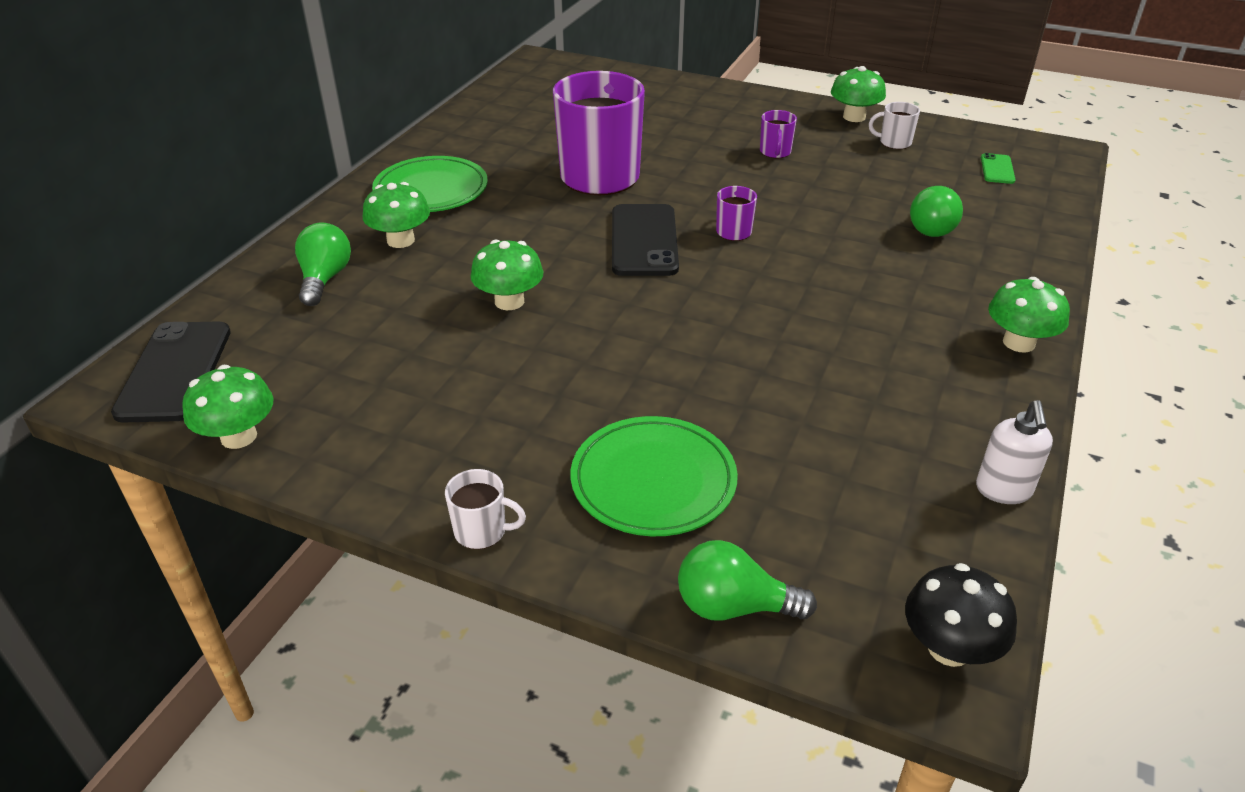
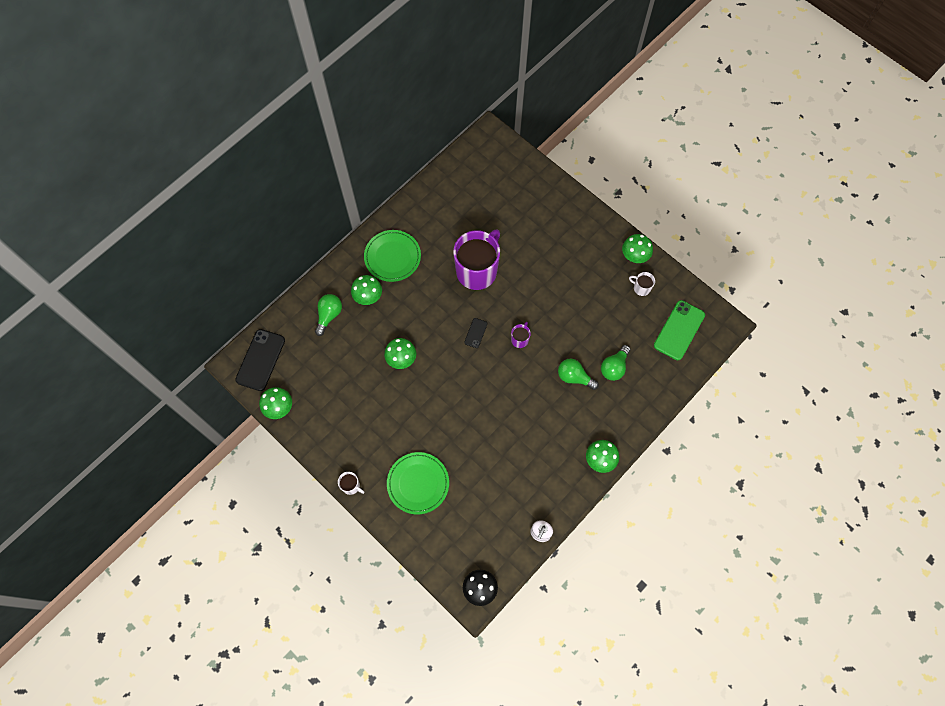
camera: 20 degrees right, 30 degrees up
(644, 241) = (475, 333): black phone -> black phone, size x0.50
(733, 606) = (420, 548): green light bulb -> green light bulb (574, 377)
(775, 152) = (574, 277): purple mug -> none
(997, 169) = (679, 330): green phone -> green phone, size x2.00

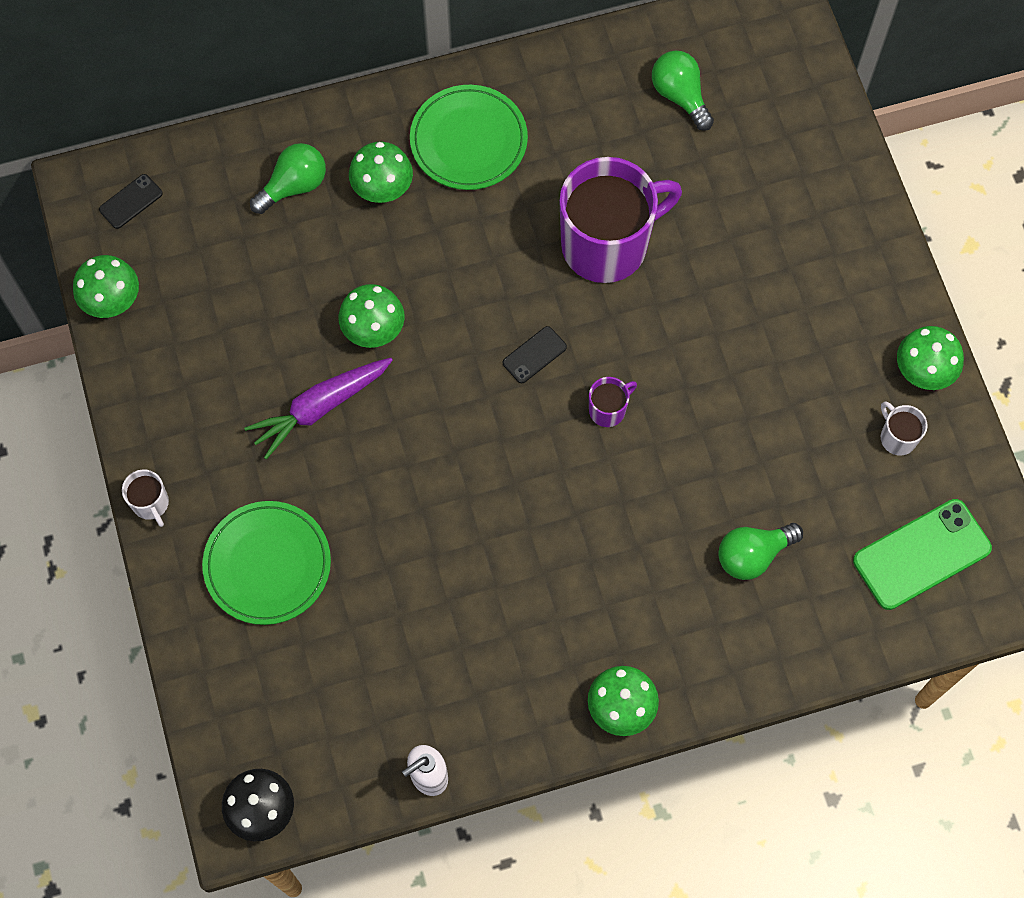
camera: 30 degrees right, 0 degrees up
(260, 360) = (131, 201): black phone -> black phone, size x0.50
(399, 404) = (320, 408): none -> purple carrot
(574, 377) = (666, 532): green light bulb -> green light bulb (680, 96)

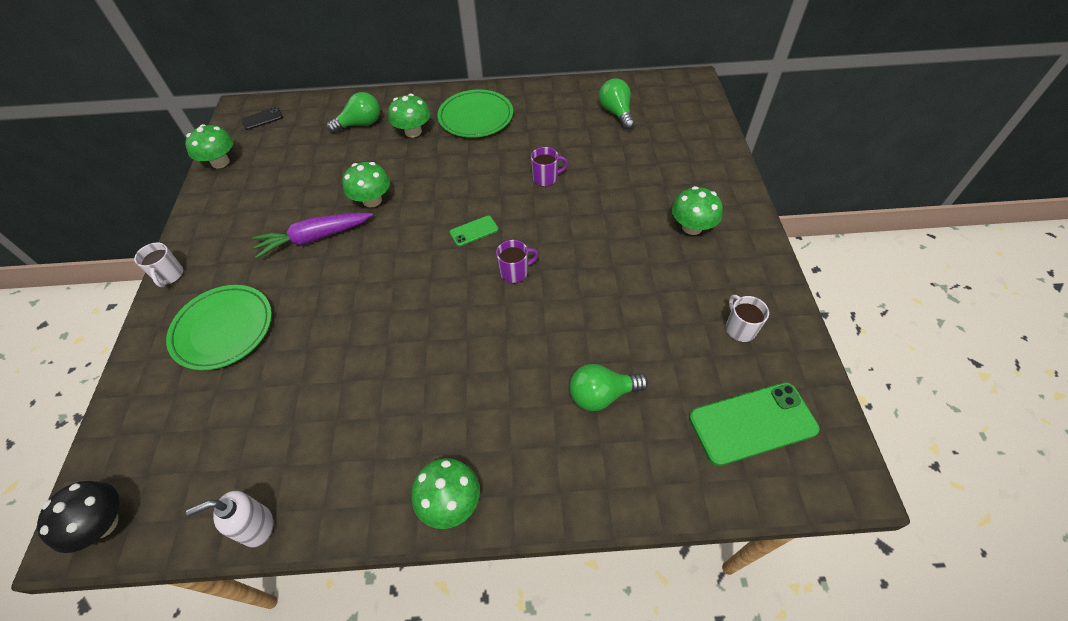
camera: 15 degrees right, 15 degrees down
(534, 355) = (474, 231): black phone -> green phone
(607, 244) = (546, 178): purple mug -> purple mug, size x0.41
(923, 370) = (766, 286): green mushroom -> green mushroom (692, 227)

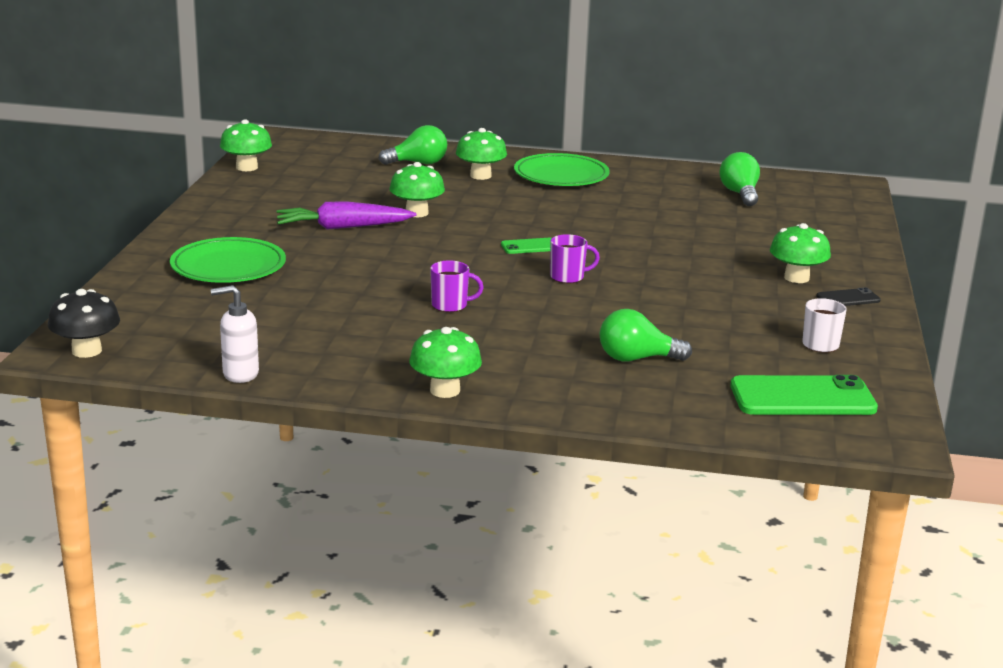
camera: 10 degrees right, 30 degrees down
(169, 275) = (176, 228): white mug -> none
(262, 119) = (302, 146): black phone -> black phone (848, 298)
(546, 178) = (631, 225): purple mug -> purple mug (450, 305)

